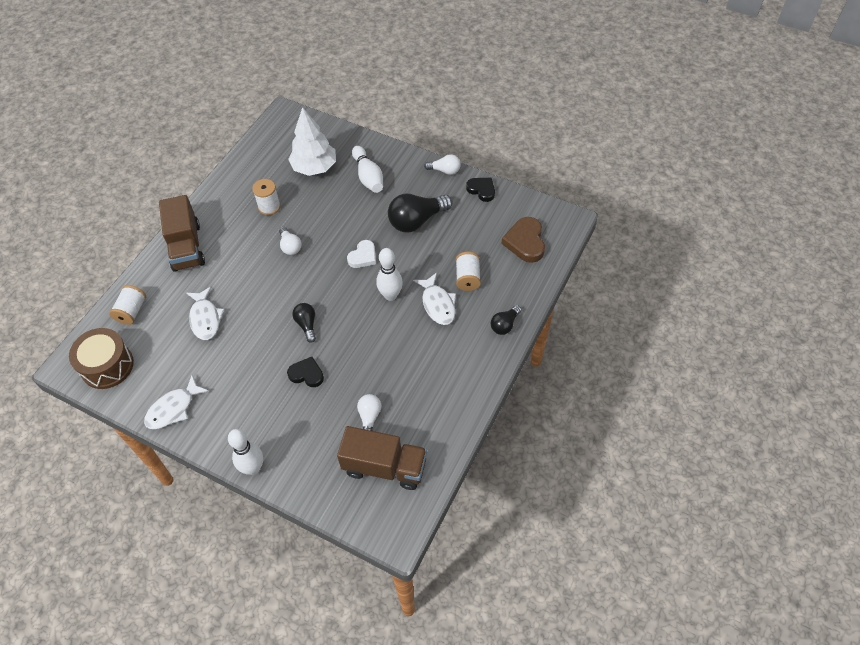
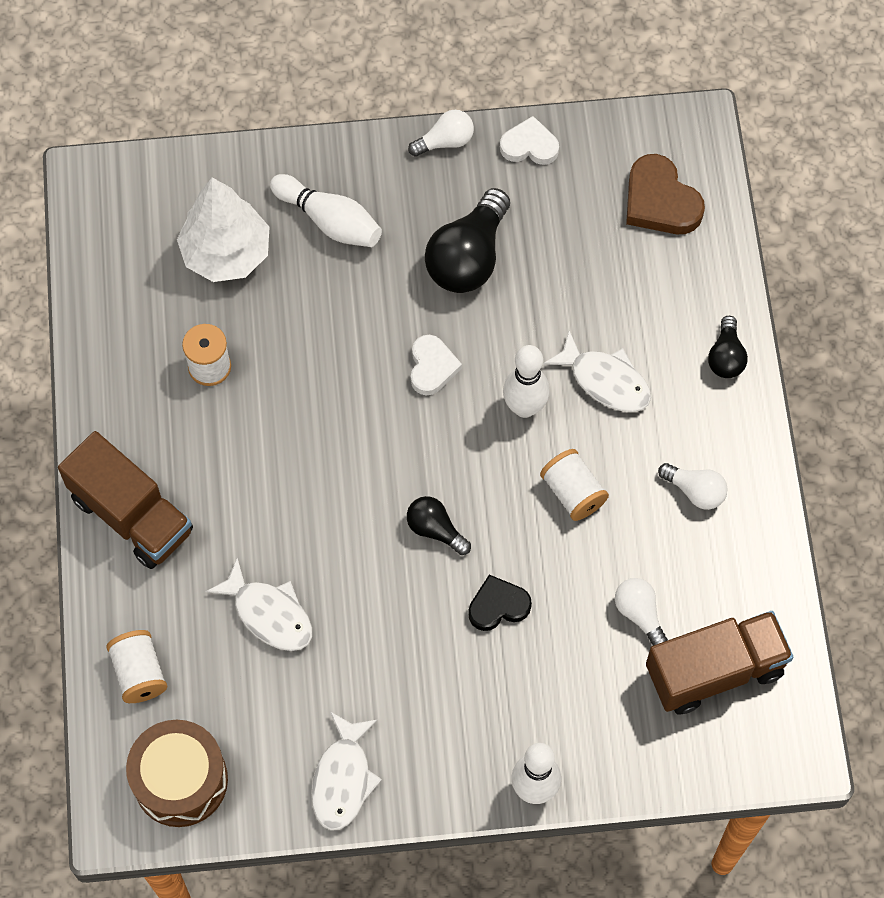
camera: 35 degrees left, 10 degrees up
(290, 246) = (302, 416): white light bulb -> white light bulb (695, 491)
(467, 278) = (617, 311): white spool -> white spool (573, 492)
(481, 190) = (529, 145): black heart -> white heart

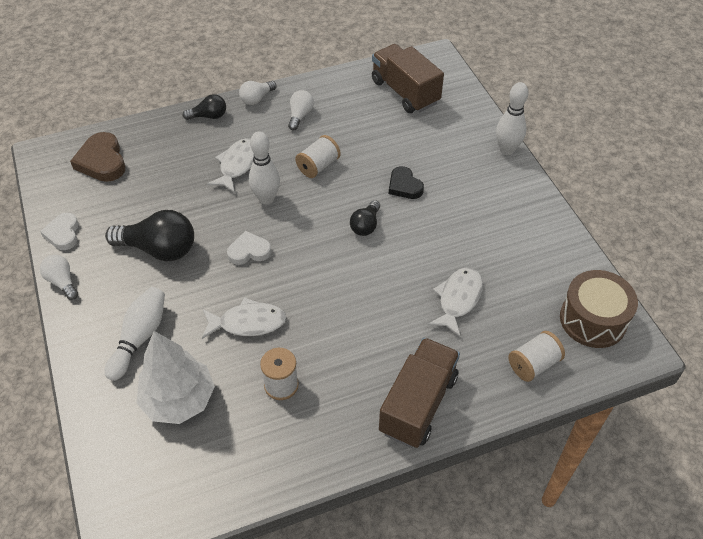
camera: 105 degrees left, 15 degrees down
(343, 779) = (546, 235): white fish -> white fish (248, 323)
(639, 614) = (384, 126): white light bulb -> white light bulb (257, 99)
(660, 201) = (102, 161): brown heart -> brown heart turned 120 degrees clockwise

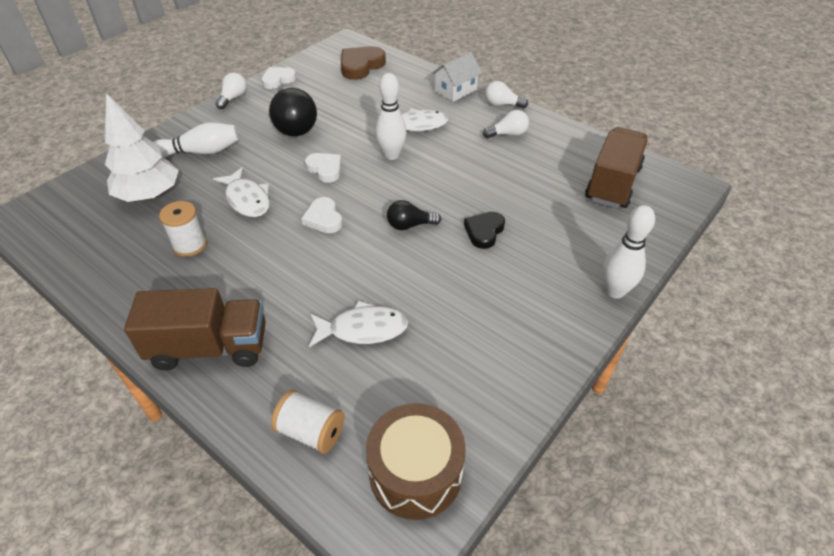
camera: 60 degrees right, 5 degrees down
(209, 116) = (455, 90): black light bulb -> white house
(316, 277) = (323, 218): none -> white heart
(318, 166) = (457, 168): white spool -> none

